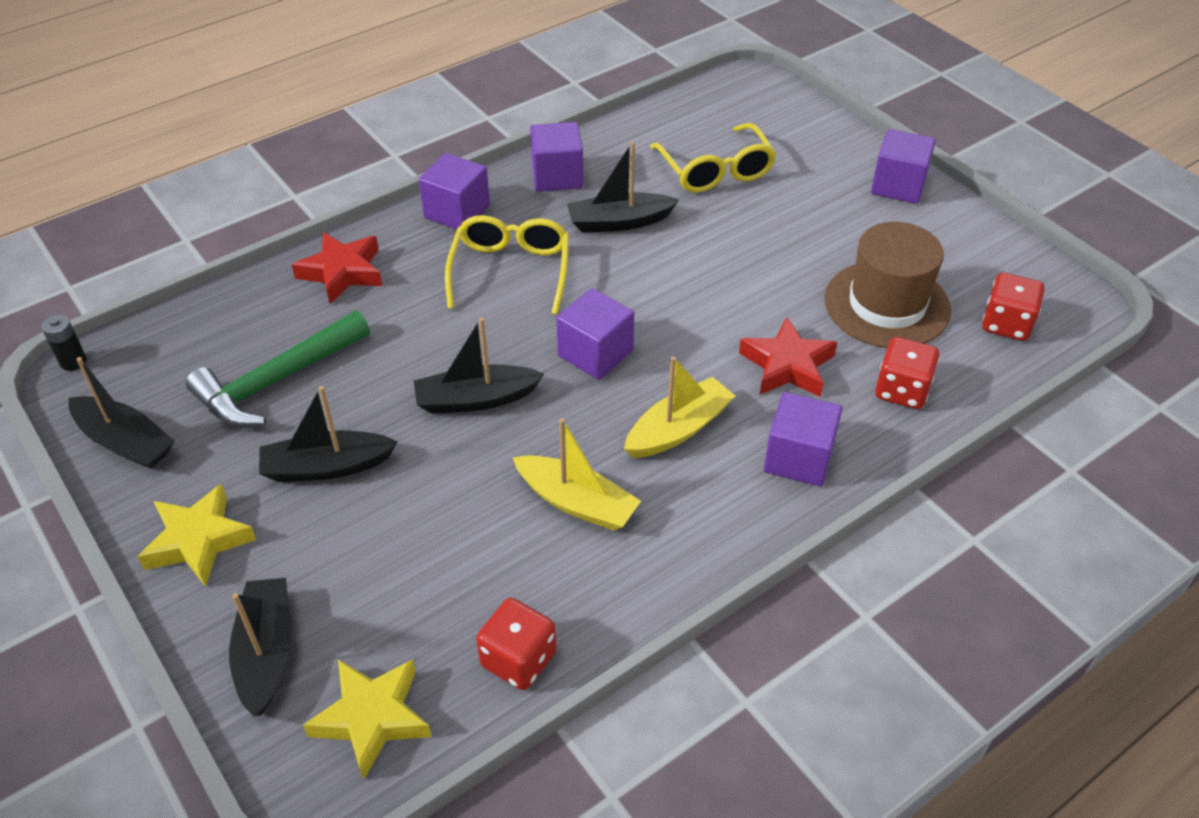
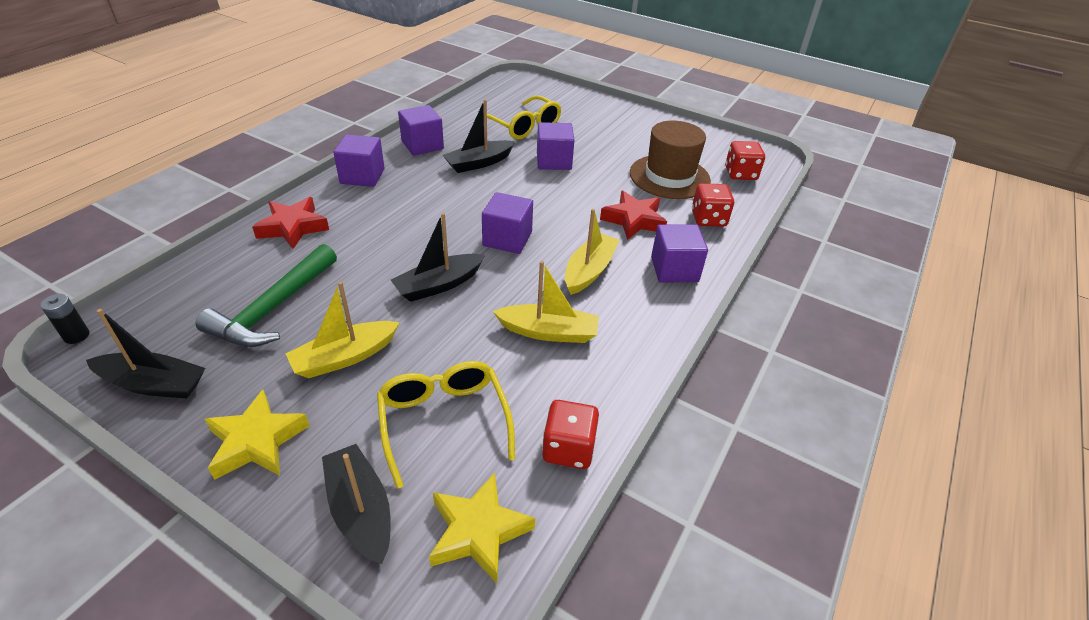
camera: 25 degrees left, 5 degrees down
(326, 467) = (345, 357): black boat -> yellow boat
(510, 271) = (420, 203): yellow glasses -> yellow glasses (444, 422)
(898, 185) = (635, 117): purple cube -> purple cube (554, 161)

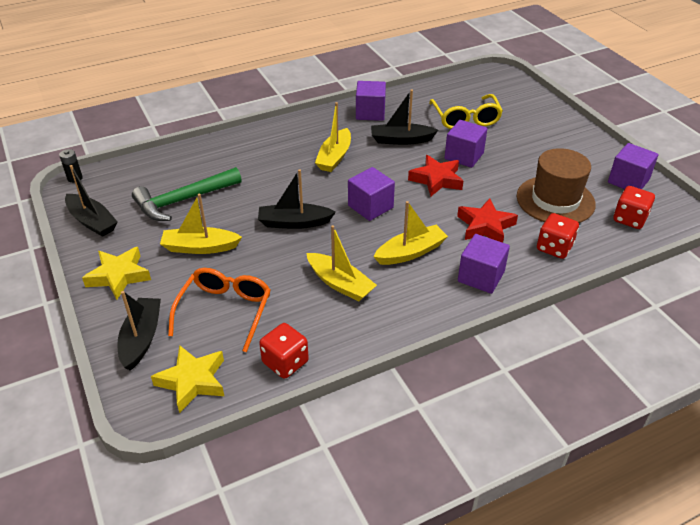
camera: 35 degrees right, 0 degrees up
(293, 227) = (234, 149): red star -> red star (436, 180)
(362, 176) = (307, 125): purple cube -> purple cube (628, 181)
(423, 200) = (334, 157): none -> yellow boat
(444, 422) = (225, 311): yellow glasses -> orange glasses

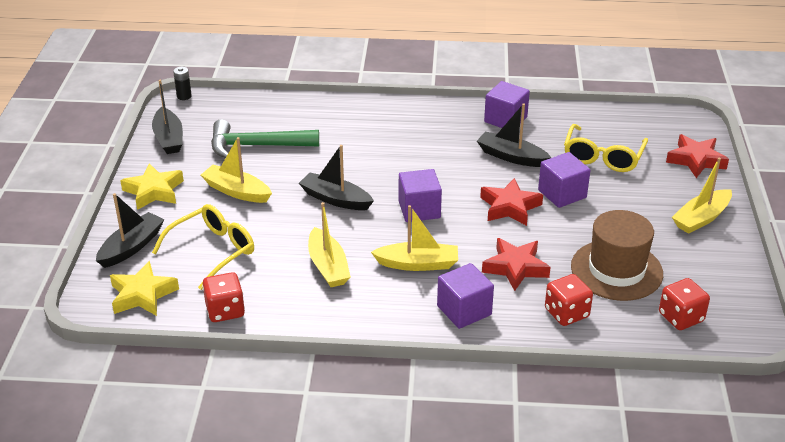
camera: 30 degrees right, 5 degrees down
(225, 311) = (212, 251): orange glasses -> yellow glasses
(334, 157) = (428, 152): yellow boat -> yellow boat (701, 218)
(528, 101) = (696, 160): none -> red star
(628, 181) = (723, 280): purple cube -> none

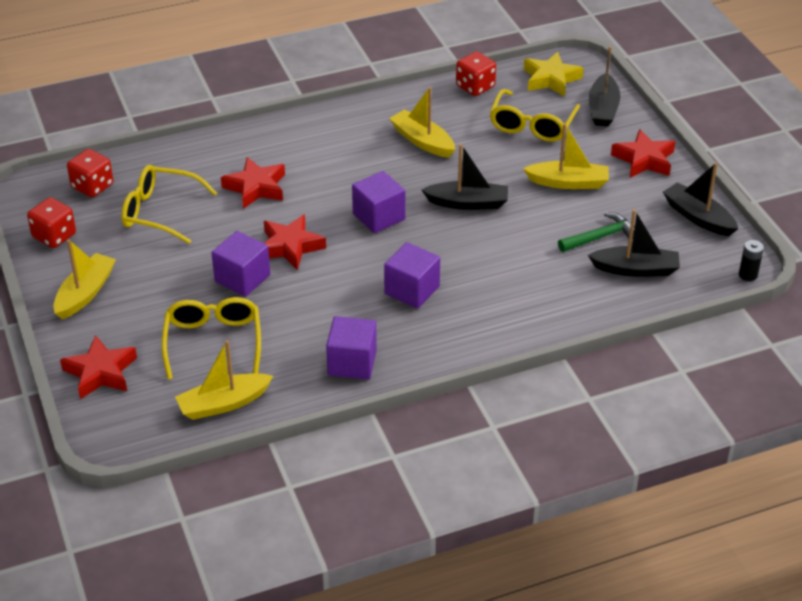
camera: 155 degrees right, 5 degrees up
(154, 191) = (644, 159): yellow star -> red star
(257, 146) = (600, 237): green hammer -> green hammer, size x0.64
(418, 264) = (346, 165): yellow boat -> yellow boat (223, 404)
(464, 310) = (283, 140): purple cube -> purple cube (412, 290)
(511, 157) = (318, 309): black boat -> black boat (635, 269)
(566, 313) = (194, 162): red dice -> red dice (54, 236)
(616, 270) = (161, 212): brown hat -> yellow glasses

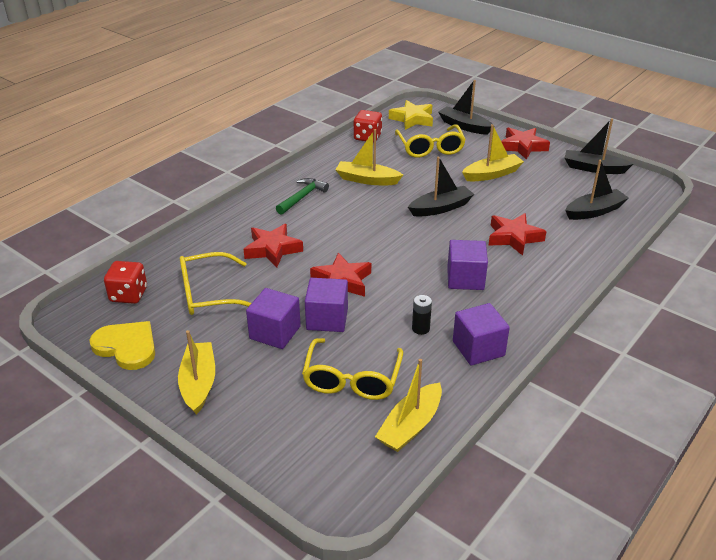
camera: 30 degrees left, 5 degrees down
(54, 236) = (127, 347): red dice -> yellow heart
(101, 372) = (275, 447): red star -> red star (514, 237)
(213, 342) = (352, 379): yellow glasses -> yellow glasses turned 135 degrees counterclockwise
(379, 217) = (388, 238): purple cube -> purple cube (275, 332)
(600, 237) = (550, 199): green hammer -> green hammer (302, 197)
(603, 109) = (464, 126): black boat -> black boat turned 150 degrees clockwise
(748, 275) = (662, 191): black battery -> black battery (420, 328)

